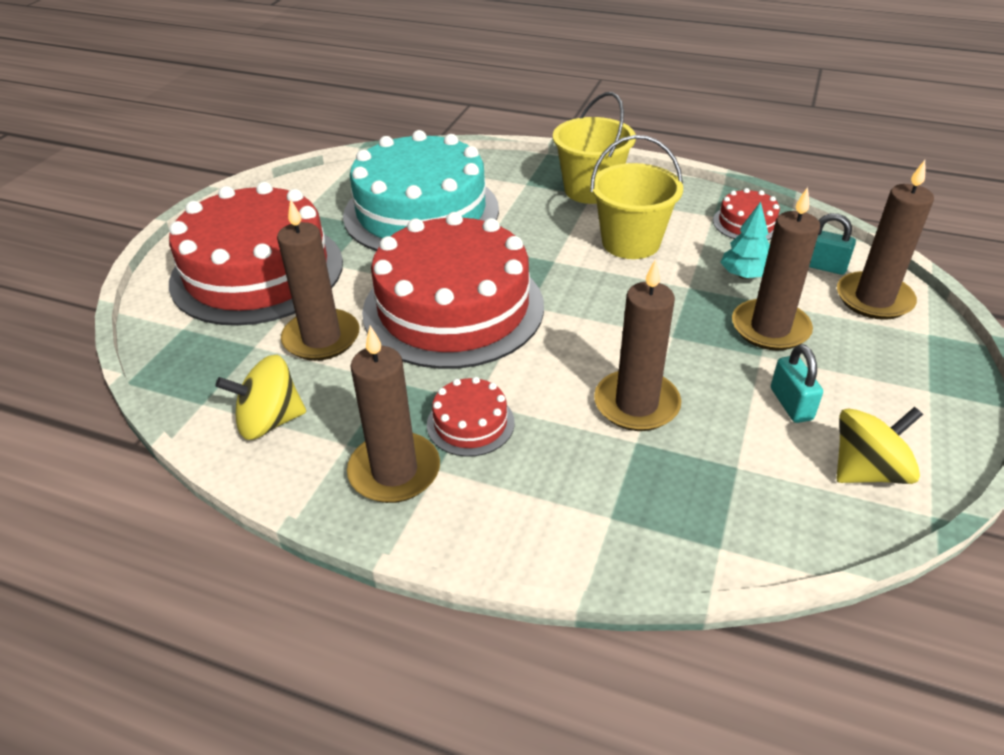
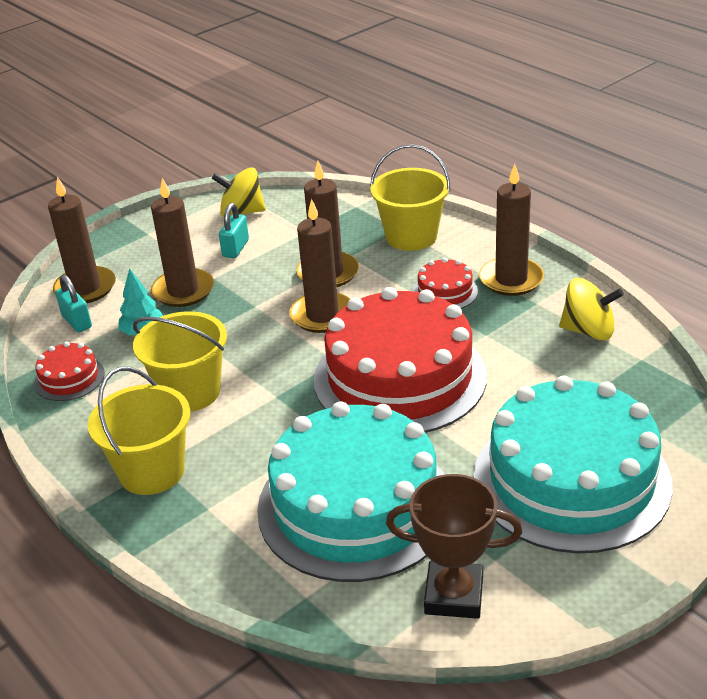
camera: 150 degrees left, 5 degrees down
(257, 271) = (571, 479): red cake -> turquoise cake
(321, 338) = (527, 384): brown candle -> brown candle (322, 315)
(322, 189) = (454, 595): none -> brown trophy
(581, 507) = (411, 236): none -> yellow bucket

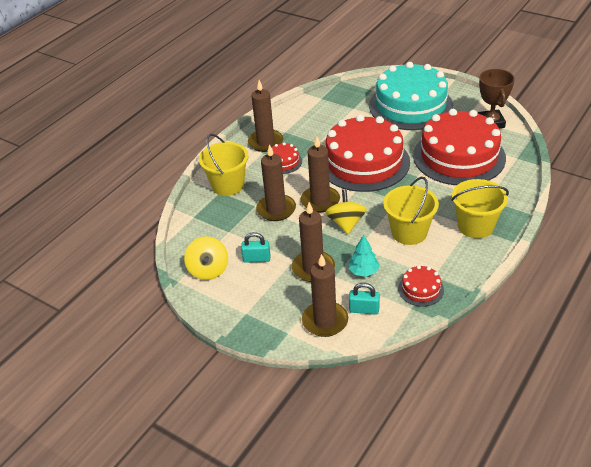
camera: 105 degrees left, 5 degrees up
(76, 321) = (364, 310): turquoise padlock -> turquoise padlock turned 60 degrees clockwise
(355, 505) = (459, 156): turquoise cake -> red cake
(588, 331) = (304, 114): yellow spinning top -> yellow spinning top (346, 223)

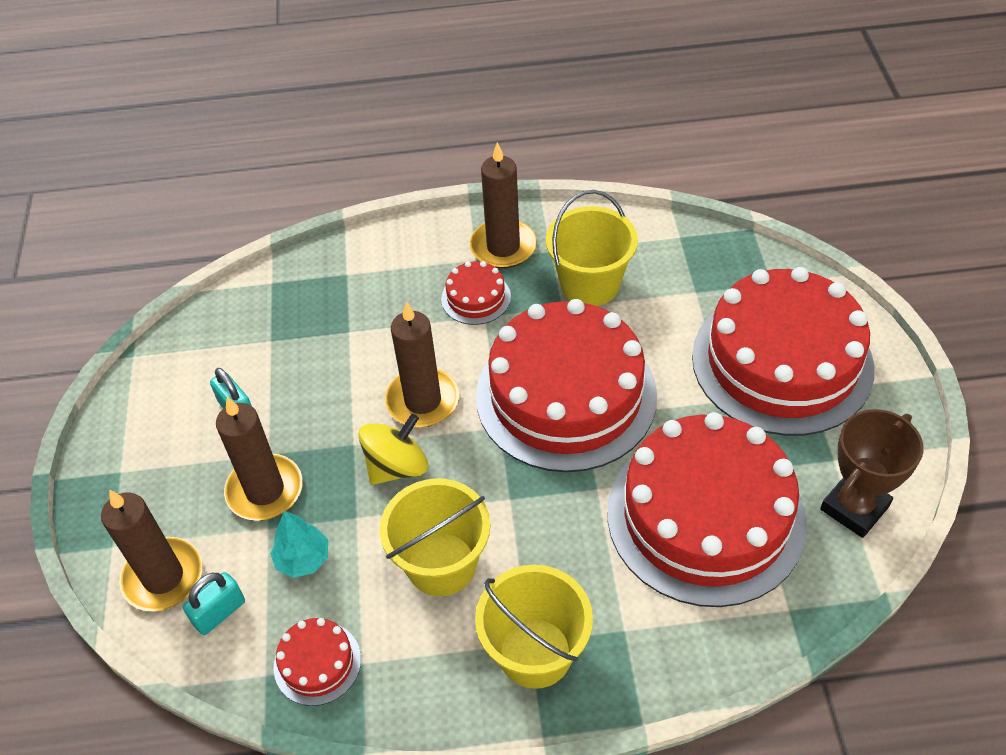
camera: 50 degrees right, 10 degrees up
(208, 270) = (176, 373): yellow spinning top -> none
(228, 185) = (368, 272): yellow bucket -> yellow bucket (590, 284)
(276, 209) = (360, 361): brown candle -> none
(364, 310) = (219, 612): turquoise padlock -> turquoise padlock turned 75 degrees clockwise
(410, 106) = (782, 362): turquoise cake -> red cake

